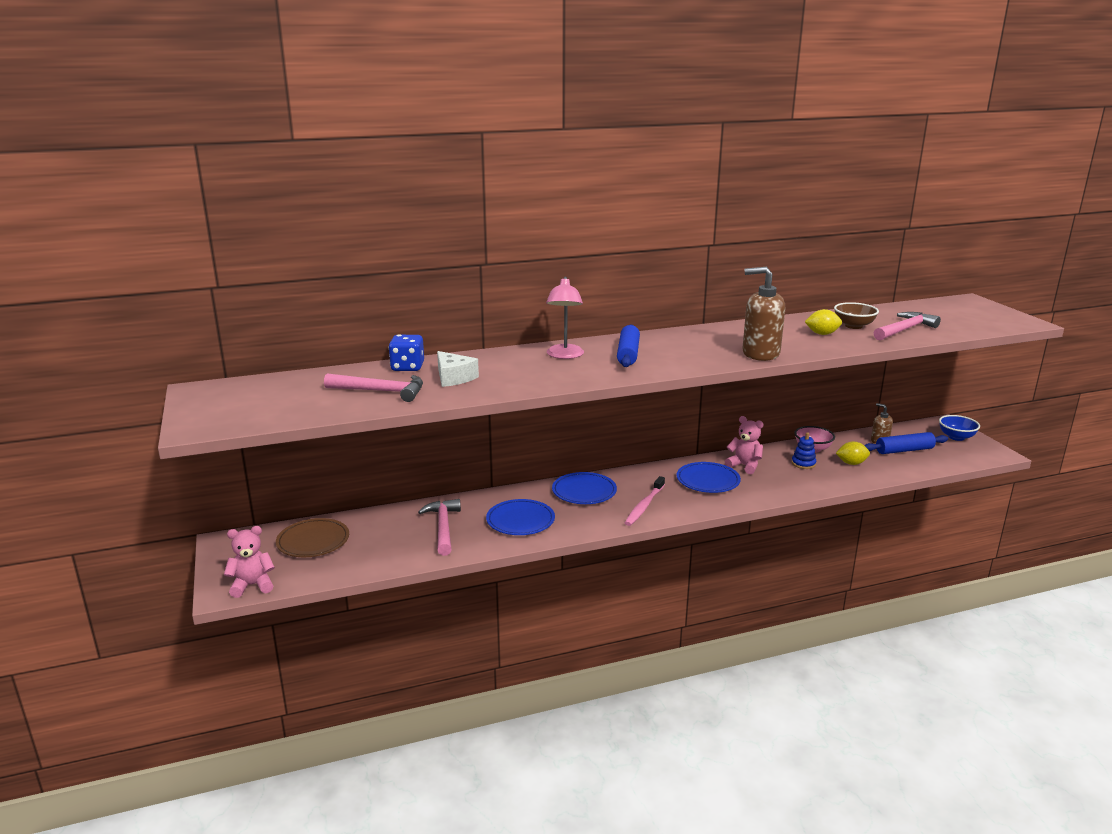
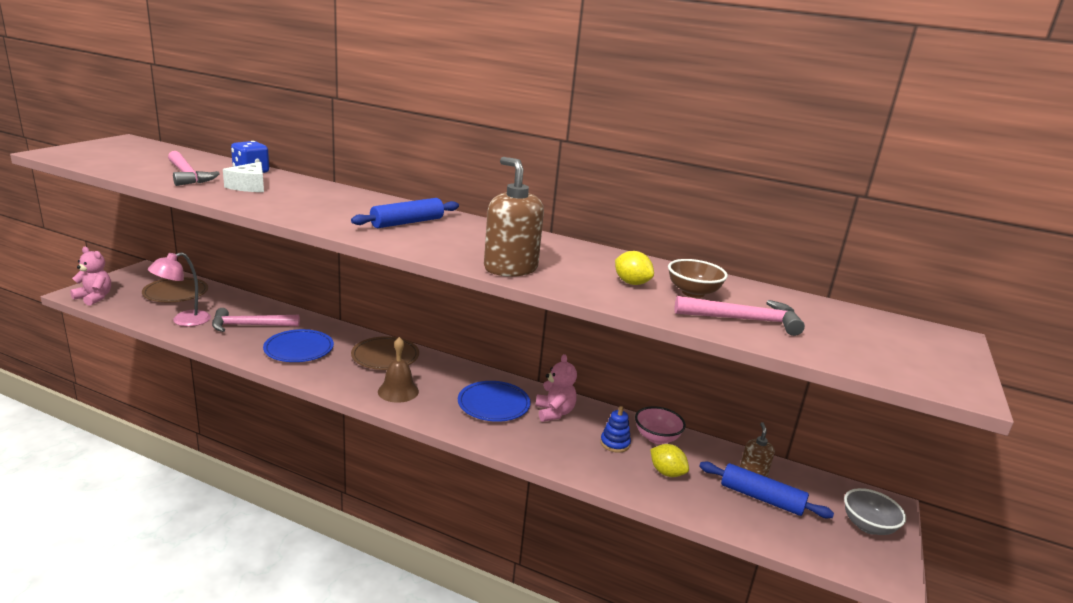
camera: 40 degrees right, 0 degrees up
(443, 527) = (249, 325): pink hammer -> pink hammer turned 135 degrees counterclockwise
(564, 355) = (361, 205): pink lamp -> pink lamp (184, 321)
(584, 491) = (385, 356): blue plate -> brown plate
(644, 506) = (398, 391): pink toothbrush -> brown bell
(956, 437) = (867, 526): blue bowl -> grey bowl

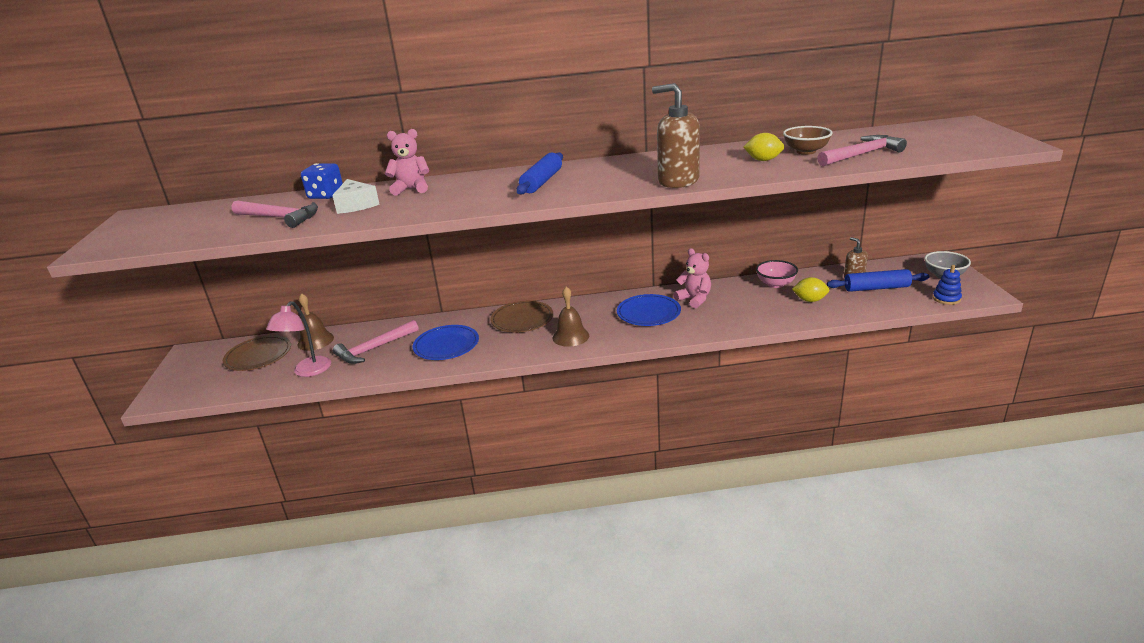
camera: 25 degrees left, 5 degrees up
(94, 298) = (183, 394): pink teddy bear -> pink teddy bear (411, 189)
(225, 299) = (315, 341): none -> brown bell
(615, 443) = (757, 299): blue stacking toy -> blue stacking toy (946, 298)

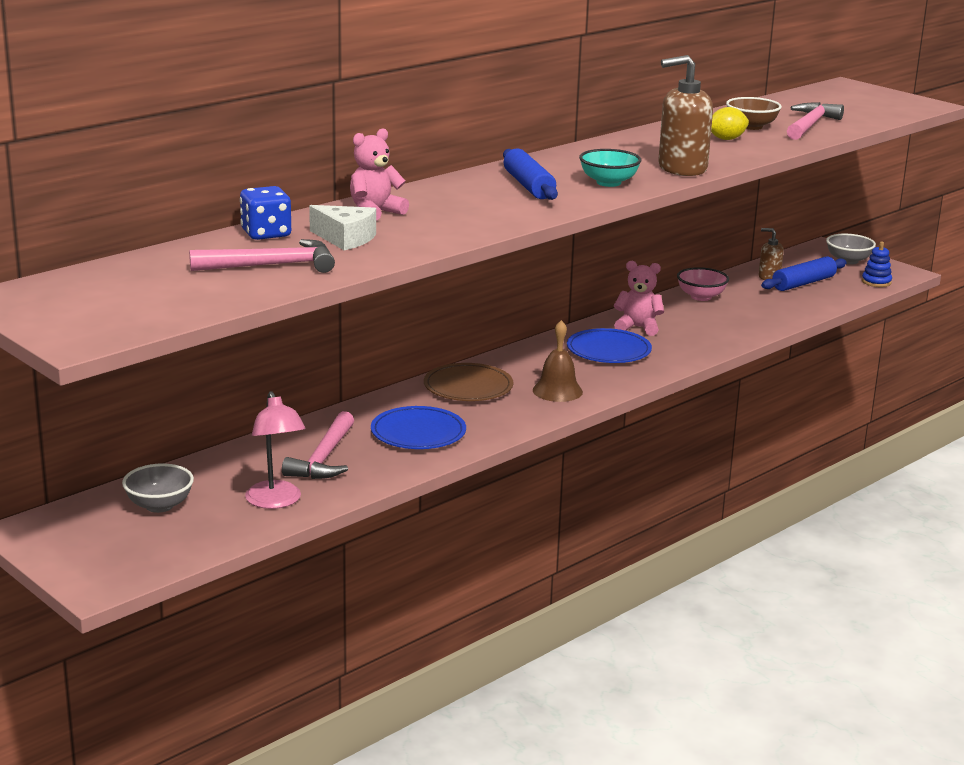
camera: 40 degrees left, 5 degrees down
(258, 356) = (159, 505): brown plate -> grey bowl
(315, 341) = (216, 470): brown bell -> none
(600, 186) = (608, 183): none -> turquoise bowl
(810, 300) = (756, 306): yellow lemon -> none

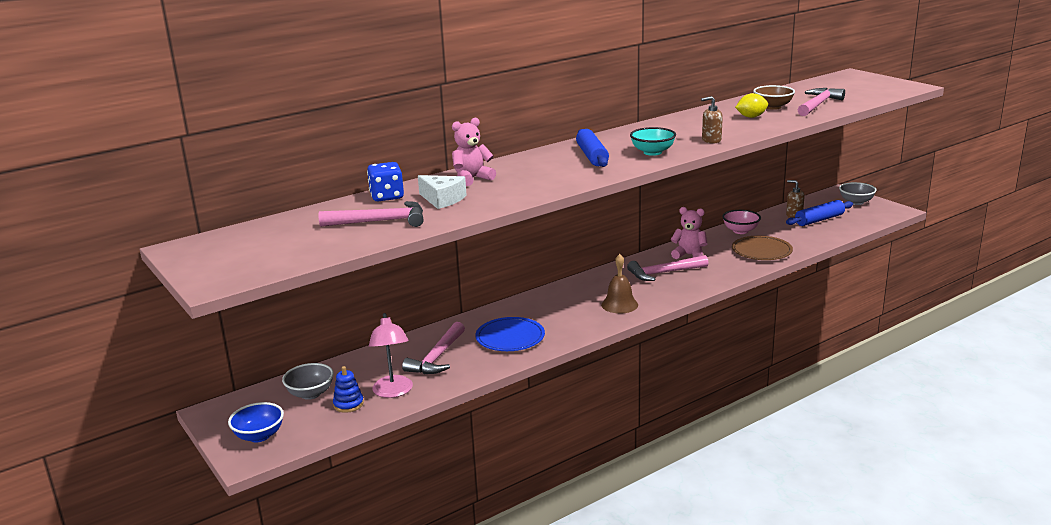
camera: 10 degrees right, 0 degrees up
(105, 558) = (259, 436): none -> blue bowl
(468, 387) = (555, 301): brown plate -> brown plate (761, 251)
(608, 350) = (664, 273): blue plate -> pink hammer
(682, 168) = (711, 140): brown soap dispenser -> brown soap dispenser, size x0.53
(876, 282) = (875, 218): blue stacking toy -> blue stacking toy (348, 404)

